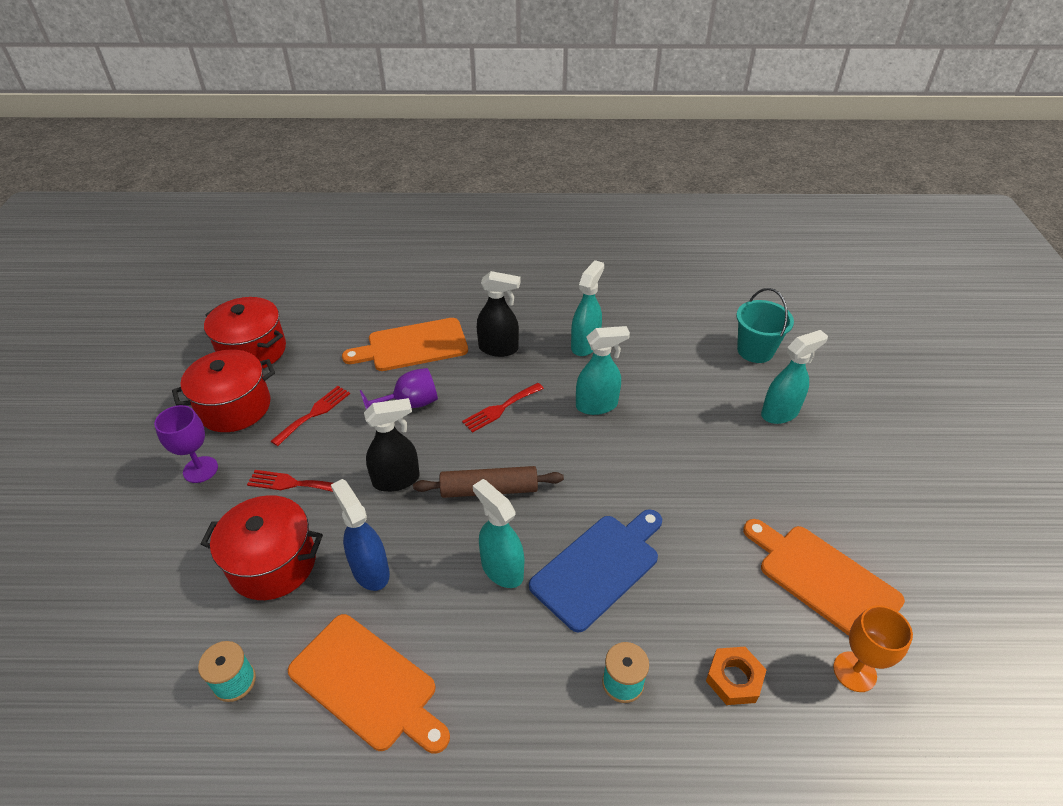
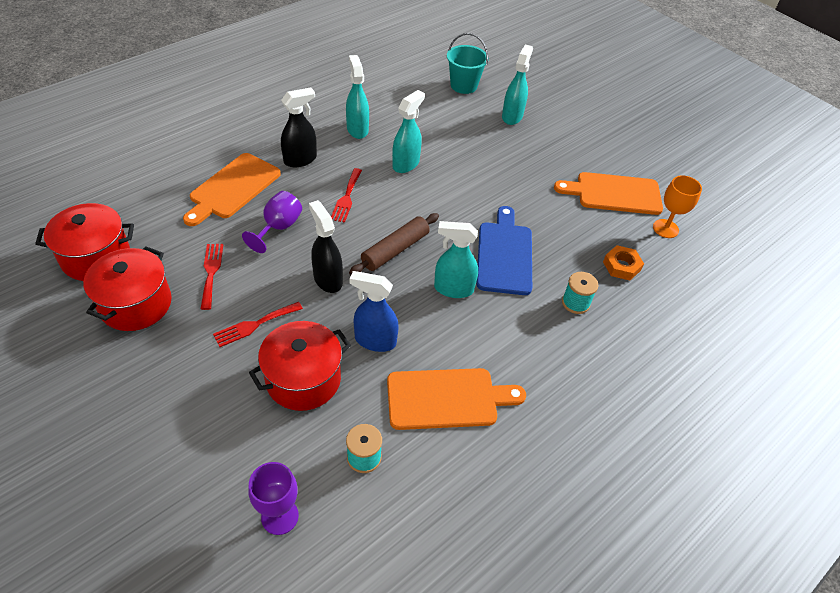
camera: 45 degrees left, 5 degrees up
(200, 469) = (165, 360): purple goblet -> purple goblet (280, 516)
(396, 480) = (327, 279): black spray bottle -> black spray bottle turned 60 degrees counterclockwise

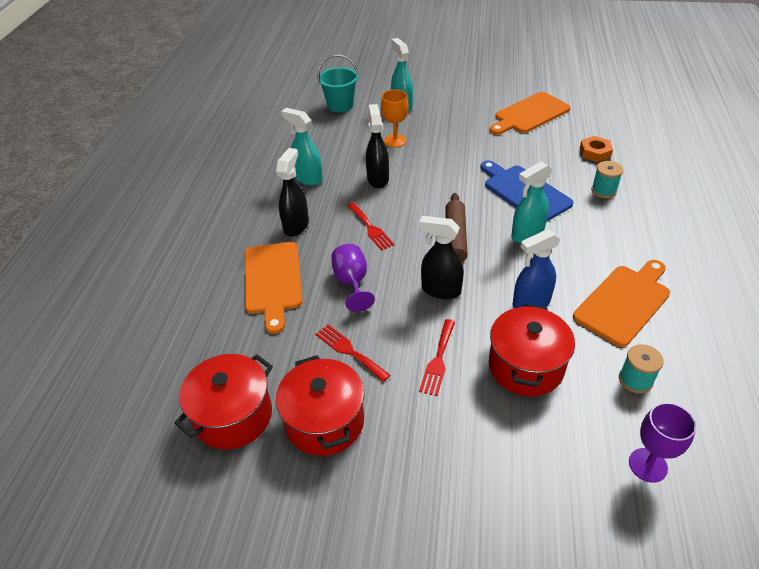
camera: 35 degrees left, 5 degrees down
(406, 164) = (378, 179): turquoise spray bottle -> black spray bottle
(665, 228) = (585, 116): orange goblet -> orange goblet (395, 141)

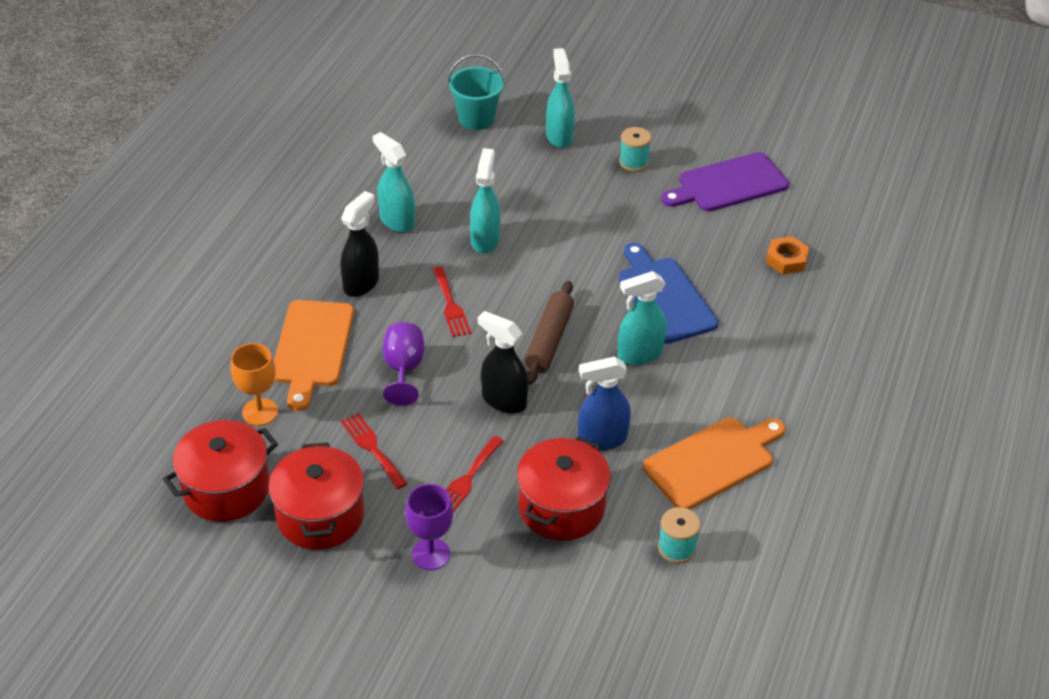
camera: 10 degrees right, 0 degrees up
(378, 179) = (485, 240): black spray bottle -> turquoise spray bottle
(395, 141) = (529, 188): orange goblet -> orange goblet (260, 412)
(529, 114) = (728, 184): orange cutting board -> purple cutting board
(603, 191) = (767, 316): turquoise spool -> turquoise spool (633, 162)
(647, 465) = (641, 633): purple goblet -> purple goblet (431, 554)

